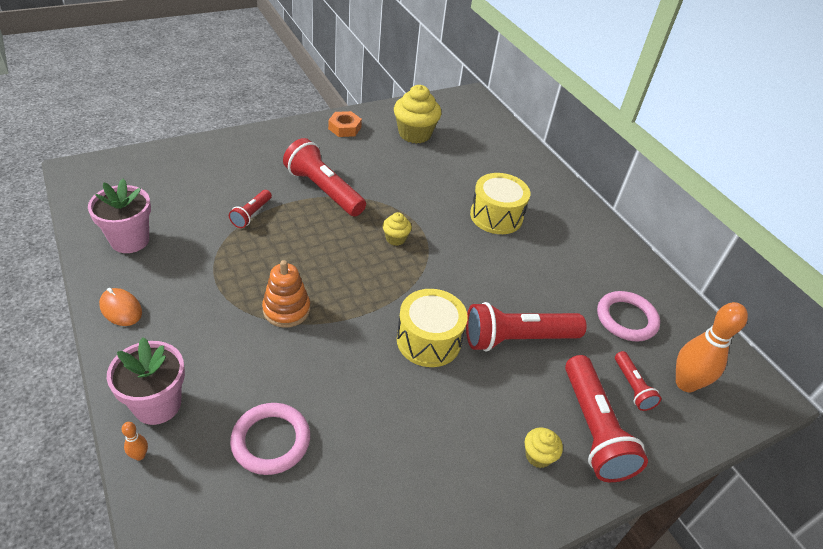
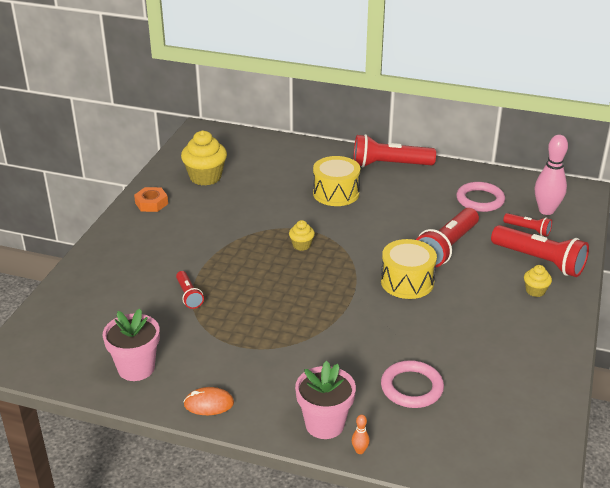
camera: 40 degrees left, 10 degrees down
(286, 310) = (307, 326): orange stacking toy -> none
(323, 190) = (209, 249): red flashlight -> red flashlight (389, 165)
(685, 383) = (546, 210): orange bowling pin -> pink bowling pin

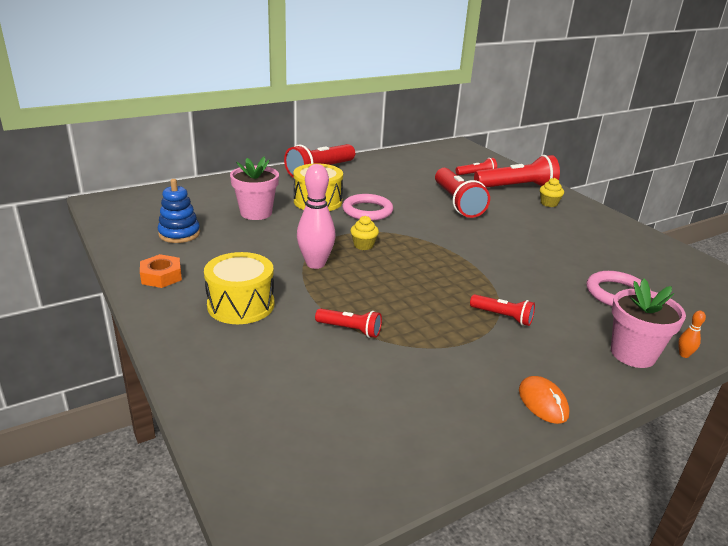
camera: 50 degrees left, 5 degrees down
(136, 368) = (430, 421): pink flower pot -> pink flower pot (256, 213)
(205, 177) = (179, 234): yellow cupcake -> blue stacking toy
(209, 404) = (543, 402): orange mouse -> orange mouse turned 60 degrees counterclockwise
(292, 346) = (502, 316): none -> red flashlight
(407, 282) = (478, 233): yellow drum -> yellow drum (241, 305)
(480, 200) = (418, 169): pink ring -> pink ring (367, 211)
(546, 210) = (464, 161): pink bowling pin -> pink bowling pin (315, 264)

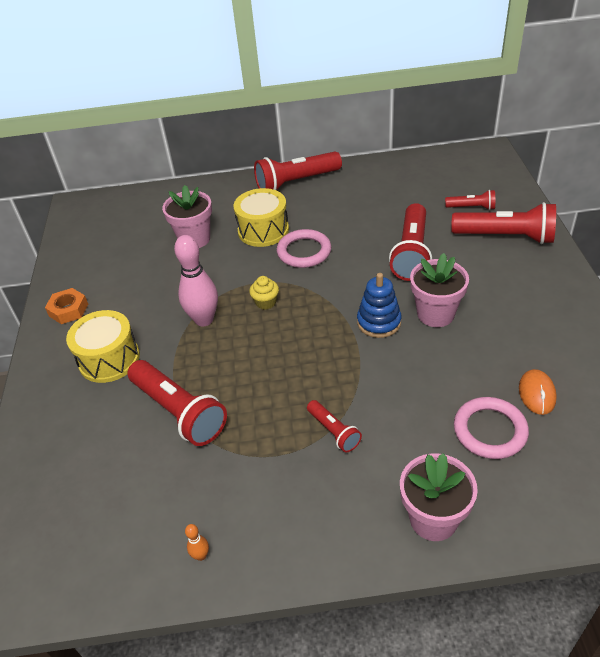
camera: 30 degrees right, 15 degrees up
(179, 234) = (112, 258): blue stacking toy -> blue stacking toy (379, 322)
(350, 329) = (179, 411): red flashlight -> red flashlight, size x1.92
(510, 234) = (435, 314): none -> pink flower pot
(543, 402) = (288, 550): orange mouse -> orange mouse (536, 393)
(549, 203) = (525, 270): yellow cupcake -> none
(684, 355) = (493, 537): orange bowling pin -> orange bowling pin (201, 555)

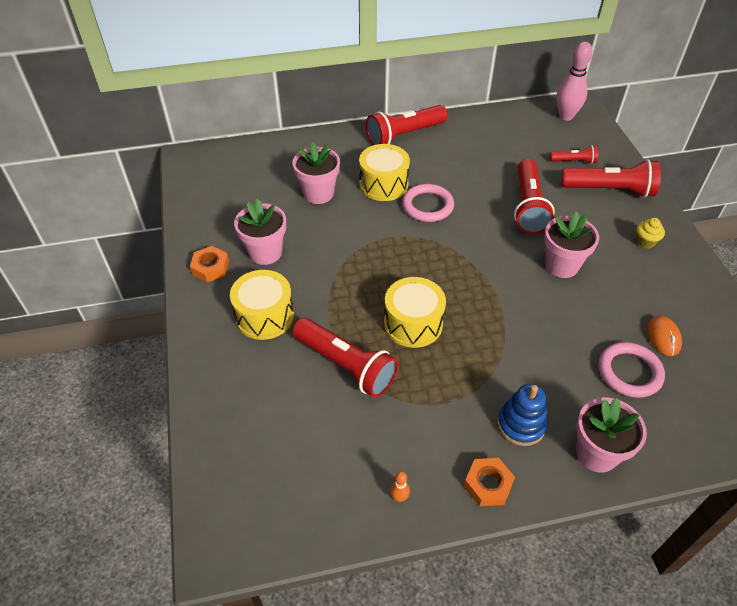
camera: 10 degrees left, 5 degrees up
(126, 296) = (265, 252): none -> pink flower pot
(204, 320) = (347, 275): pink bowling pin -> pink bowling pin (566, 116)
(260, 371) = (413, 323): none -> yellow drum
(266, 302) = (403, 257): yellow cupcake -> yellow cupcake (645, 242)
(302, 547) = (488, 485): none -> orange nut
(333, 431) = (493, 378): red flashlight -> none
(379, 322) = (512, 274): blue stacking toy -> blue stacking toy (521, 424)

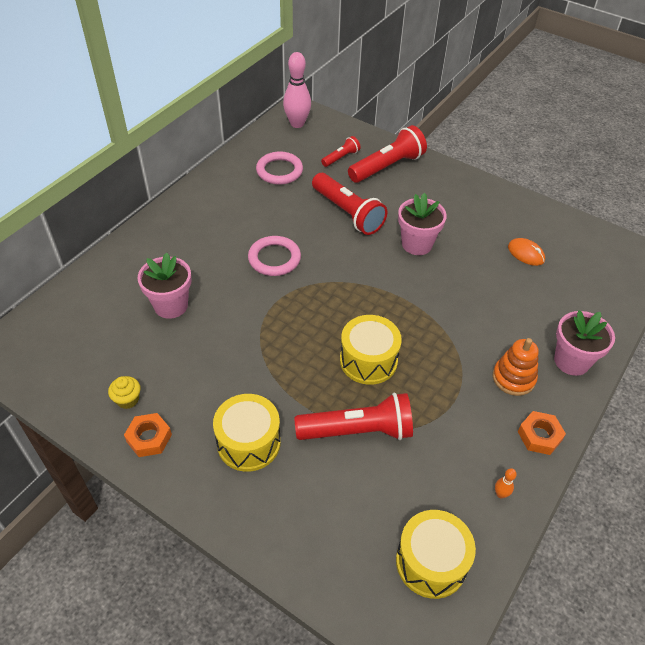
camera: 45 degrees left, 0 degrees up
(265, 252) = (184, 389): pink flower pot -> none
(383, 184) = (218, 262): yellow drum -> yellow drum (431, 562)
(404, 135) = (188, 209): red flashlight -> none
(521, 424) = (513, 378): blue stacking toy -> orange stacking toy
(629, 372) = (533, 292): pink ring -> pink ring (279, 171)
(645, 242) = (448, 192): yellow cupcake -> yellow cupcake (127, 400)

